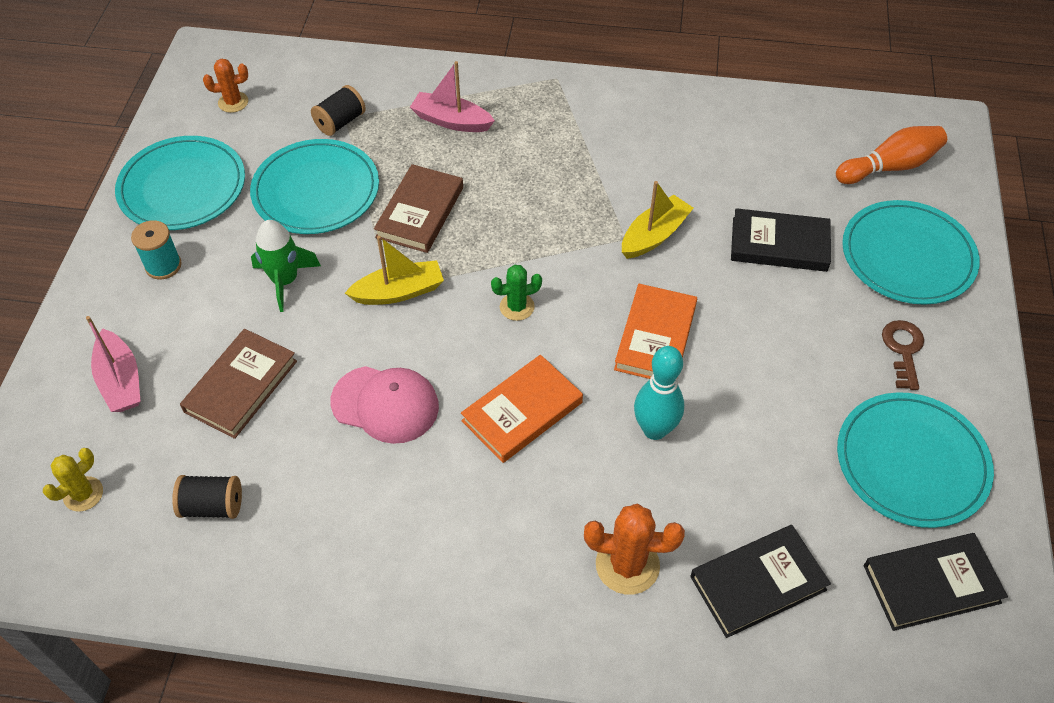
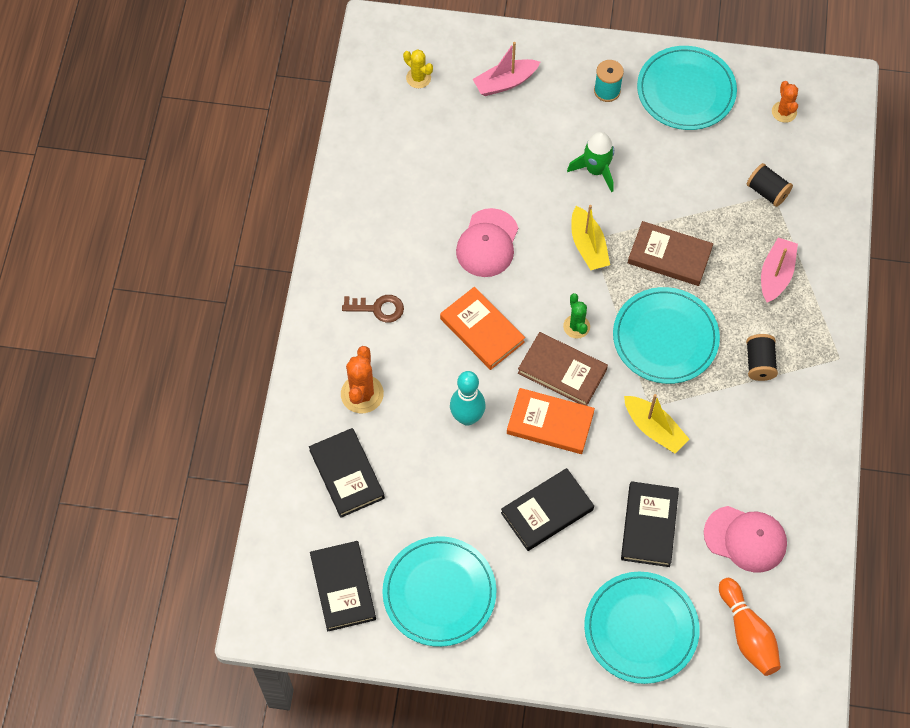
camera: 90 degrees right, 10 degrees up
(212, 506) = (409, 150): black spool -> black spool (759, 363)
(241, 386) = (501, 154): brown book -> brown book (562, 371)
(316, 191) = (688, 181): turquoise plate -> turquoise plate (665, 338)
(777, 343) = (547, 511): none -> black book
(780, 163) = (745, 539): none -> pink cap
(903, 350) = (542, 606): brown key -> brown key (378, 308)

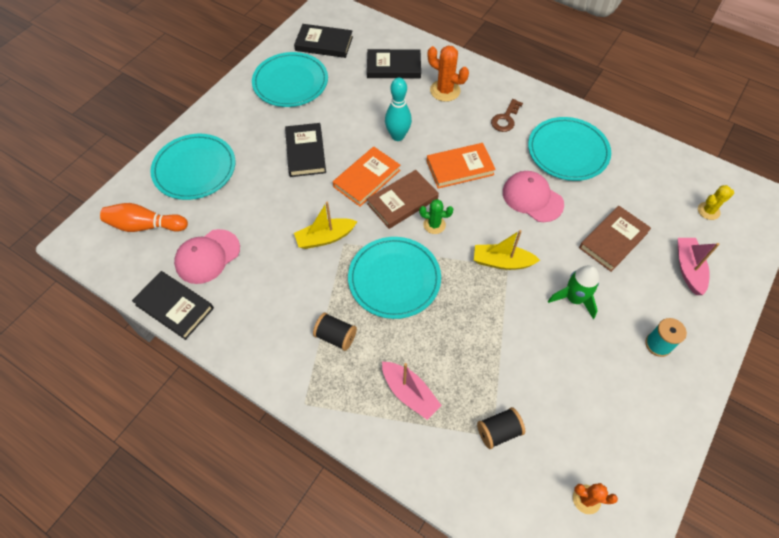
camera: 115 degrees right, 5 degrees down
(649, 526) = (257, 203): black book -> black book (174, 306)
(669, 256) = (466, 316): brown book -> brown book (613, 240)
(686, 91) = (639, 414): turquoise plate -> turquoise plate (568, 151)

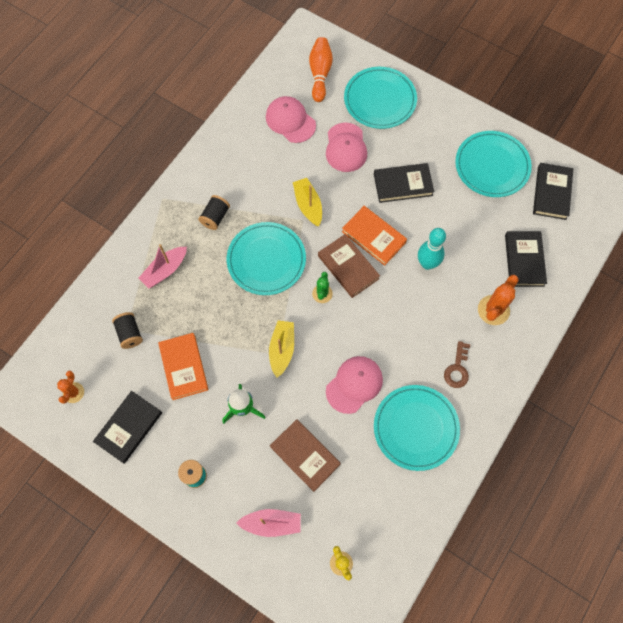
camera: 90 degrees right, 10 degrees up
(174, 306) = (246, 105): black book -> black book (129, 427)
(253, 201) = (346, 147): none -> pink cap
(460, 168) = (389, 319): orange book -> orange book (184, 367)
(505, 119) = (457, 369): brown key -> brown key turned 105 degrees counterclockwise

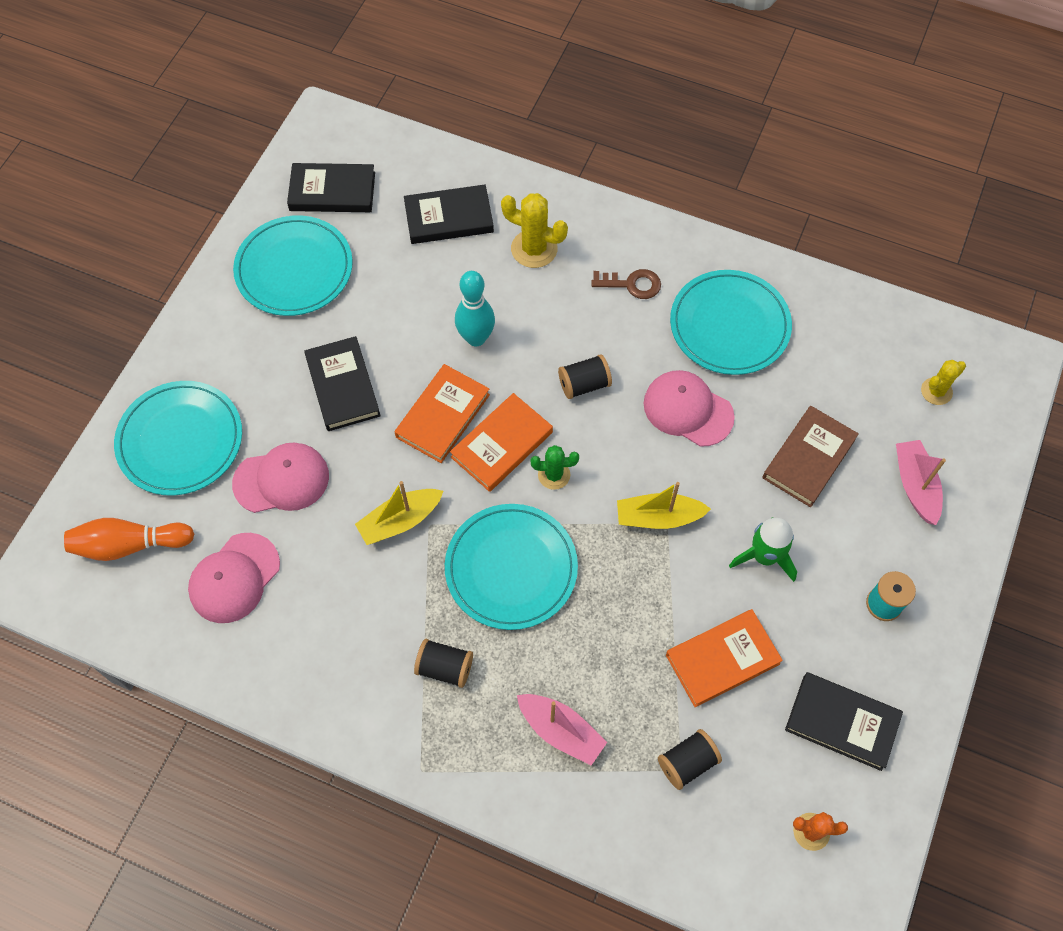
camera: 100 degrees left, 5 degrees down
(348, 267) = (502, 445): brown book -> orange book
(383, 323) = (584, 384): none -> black spool
(493, 310) = (534, 249): orange cactus -> yellow cactus

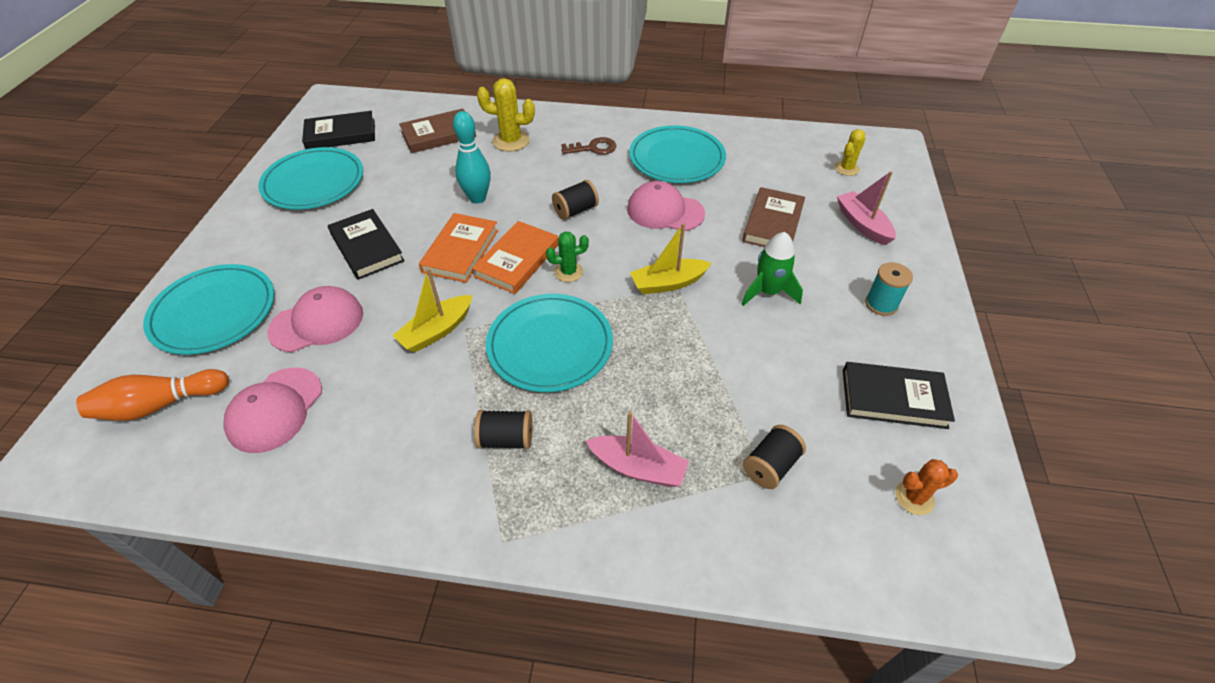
camera: 15 degrees left, 15 degrees down
(449, 218) = (438, 135): black book -> brown book
(722, 659) = (766, 373): orange book -> none

